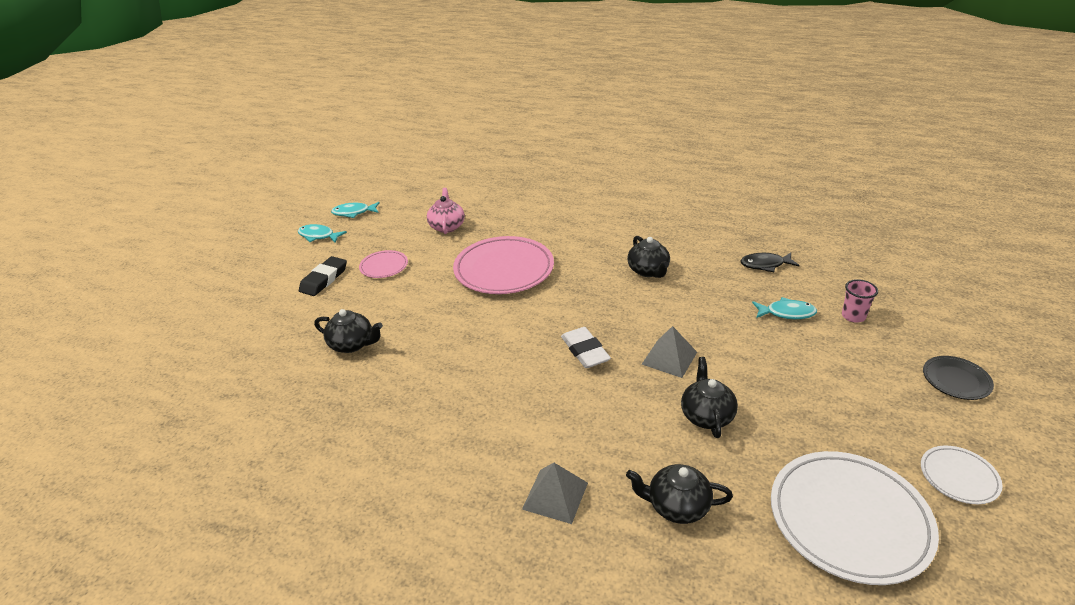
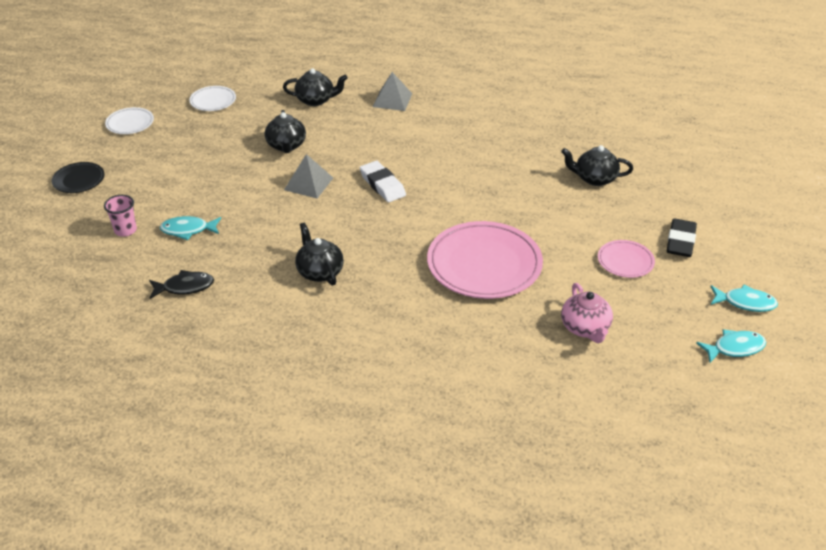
camera: 170 degrees right, 5 degrees up
(849, 519) = (213, 101): white plate -> white plate, size x0.49

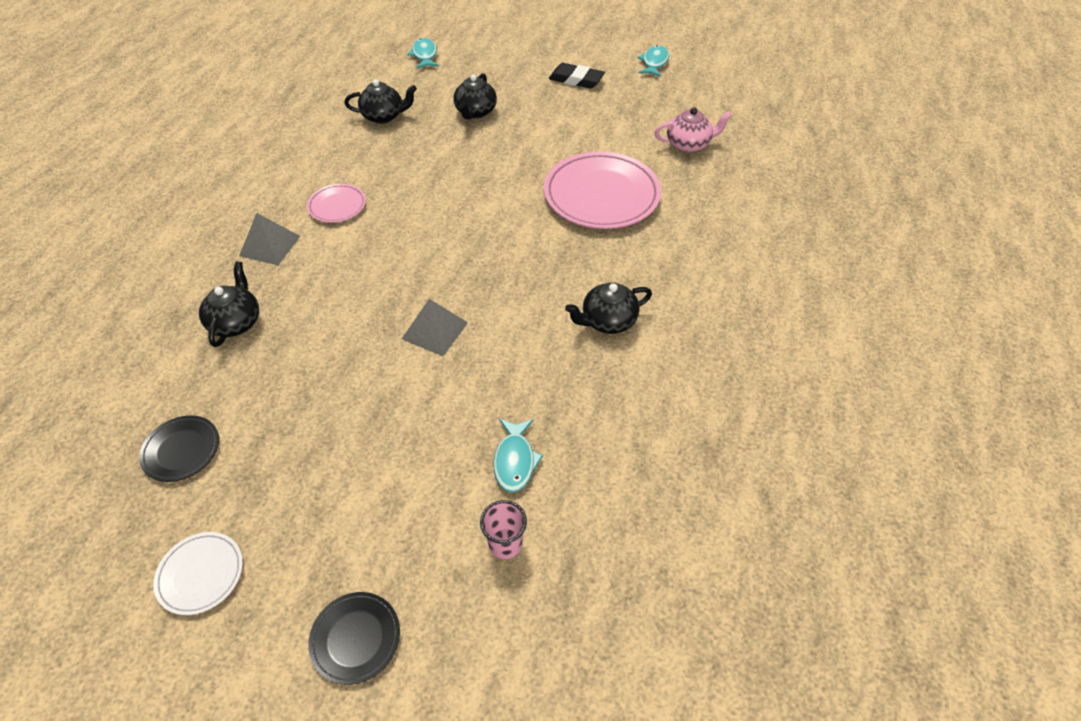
camera: 85 degrees left, 10 degrees up
(185, 287) = (633, 455): black fish -> none
(213, 101) = (181, 450): white plate -> black plate
(286, 146) = (341, 354): black teapot -> black teapot (384, 116)
(382, 185) = (453, 262): white eraser -> none
(625, 261) = (601, 112): pink plate -> pink plate (337, 206)
(734, 348) = (706, 76): turquoise fish -> turquoise fish (424, 55)

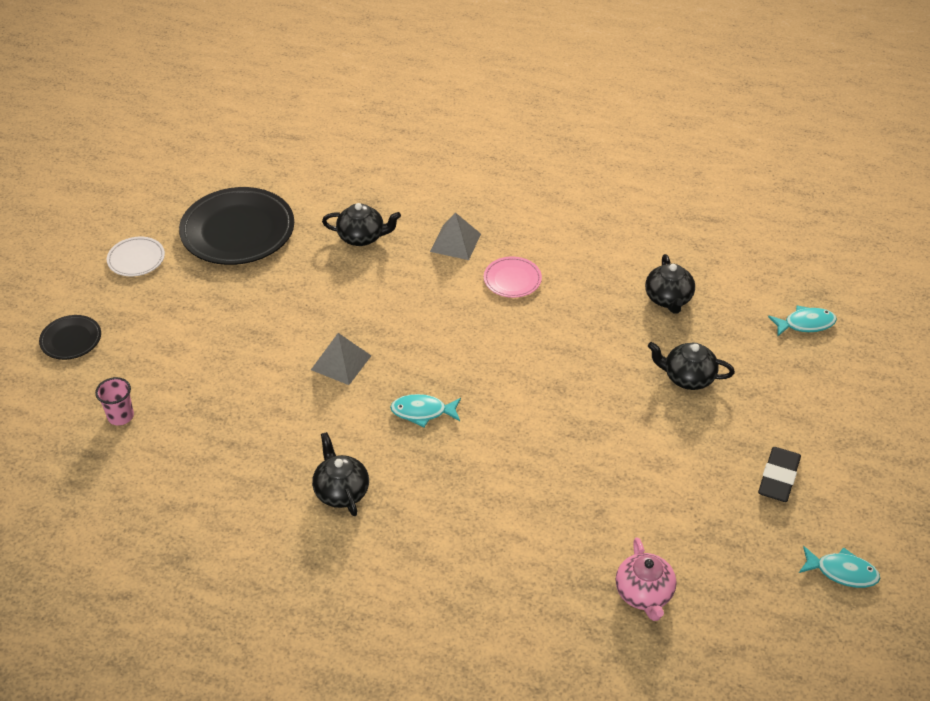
camera: 90 degrees right, 5 degrees down
(181, 450) = (238, 231): black plate -> black plate, size x2.03
(515, 461) = (193, 421): turquoise fish -> turquoise fish (422, 412)
(601, 195) = (536, 495): pink plate -> none

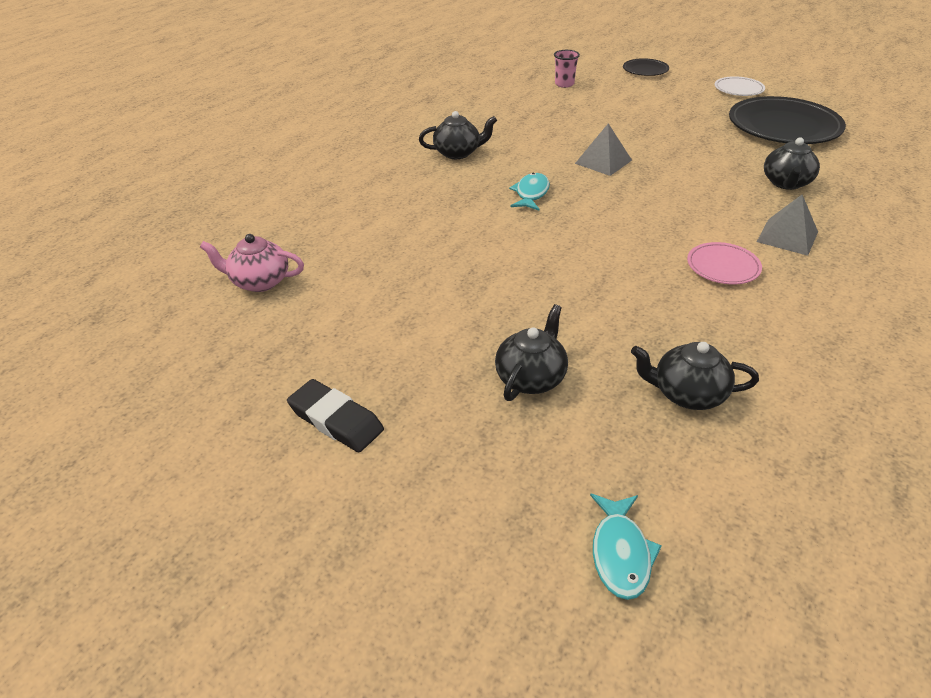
camera: 105 degrees right, 5 degrees down
(842, 572) = (173, 437): turquoise fish -> none

